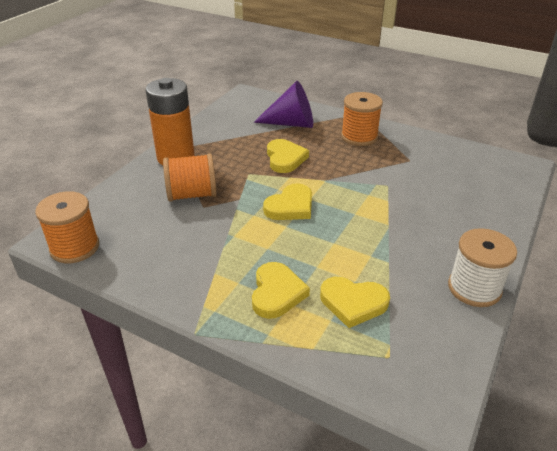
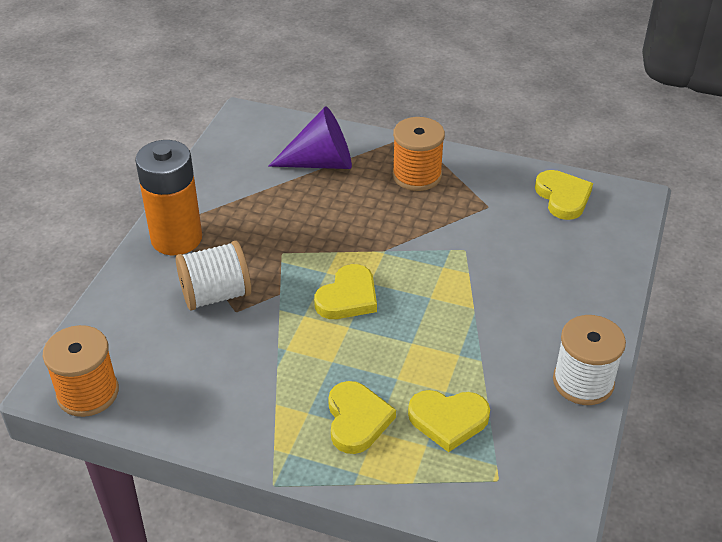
camera: 10 degrees left, 5 degrees up
(192, 194) = (216, 295): orange spool -> white spool
(285, 158) = (325, 223): yellow heart -> yellow heart (563, 197)

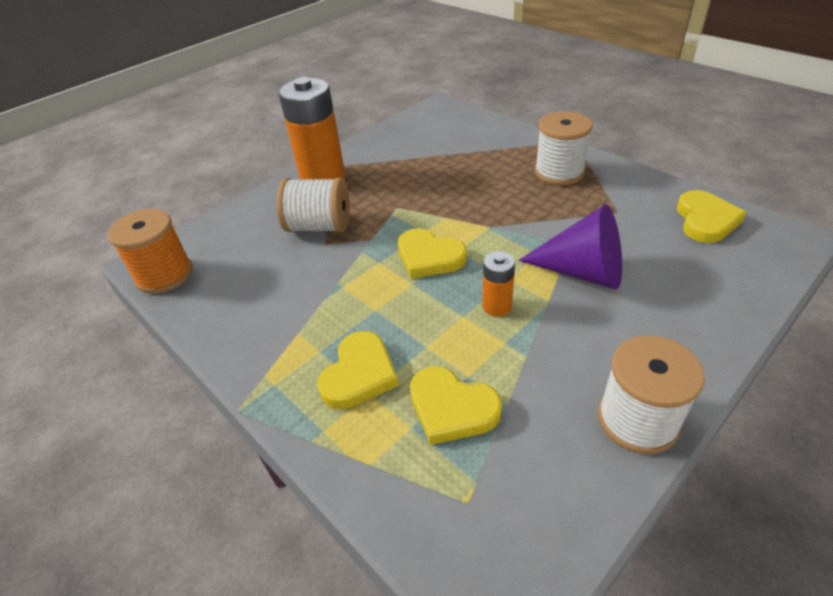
camera: 30 degrees right, 0 degrees up
(321, 163) = (478, 147): purple cone -> purple cone (583, 272)
(348, 297) = (429, 257): yellow heart -> yellow heart turned 60 degrees clockwise
(417, 175) = (559, 172): orange spool -> white spool
(435, 326) = (497, 306): none -> orange battery

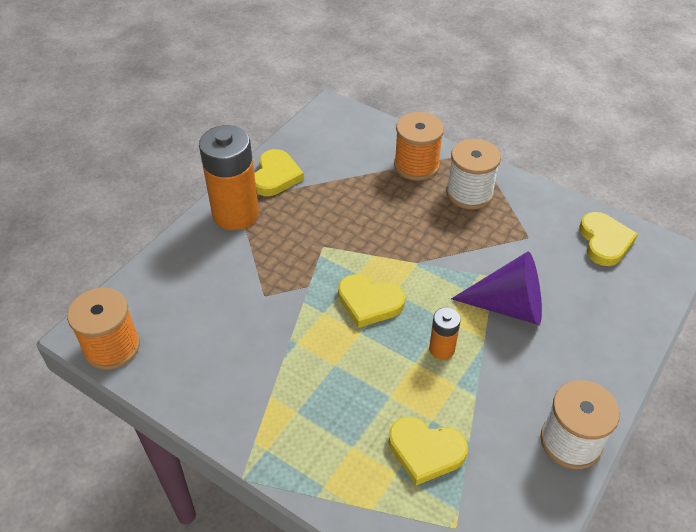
camera: 15 degrees left, 5 degrees up
(319, 226) = (252, 276): white spool -> none
(359, 374) = (339, 430): yellow heart -> yellow heart (276, 176)
(509, 148) = (416, 165): none -> orange spool

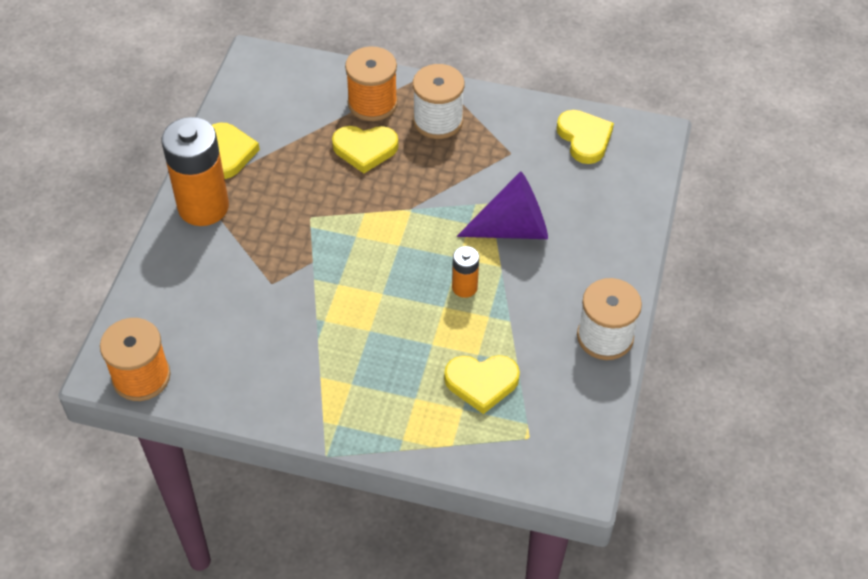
camera: 20 degrees left, 5 degrees up
(369, 302) = (379, 262): yellow heart -> yellow heart (365, 149)

